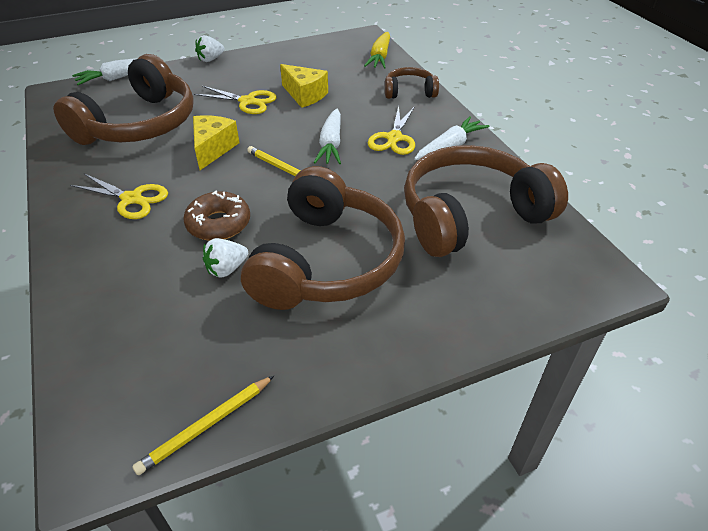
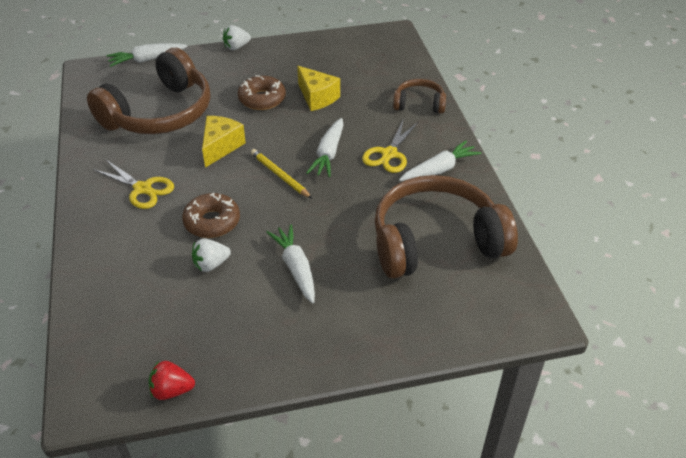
camera: 10 degrees right, 0 degrees up
(206, 425) = (172, 390): yellow pencil -> red strawberry
(248, 101) = (262, 99): yellow scissors -> brown donut
(326, 261) = (296, 268): brown headphones -> white carrot
(380, 57) = (401, 60): yellow carrot -> none

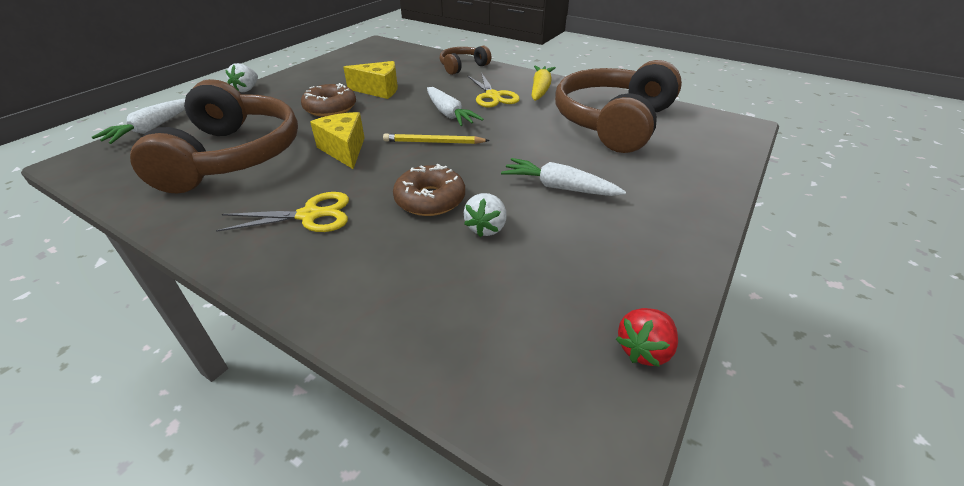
camera: 45 degrees left, 5 degrees down
(439, 170) = (540, 89): white carrot -> yellow carrot

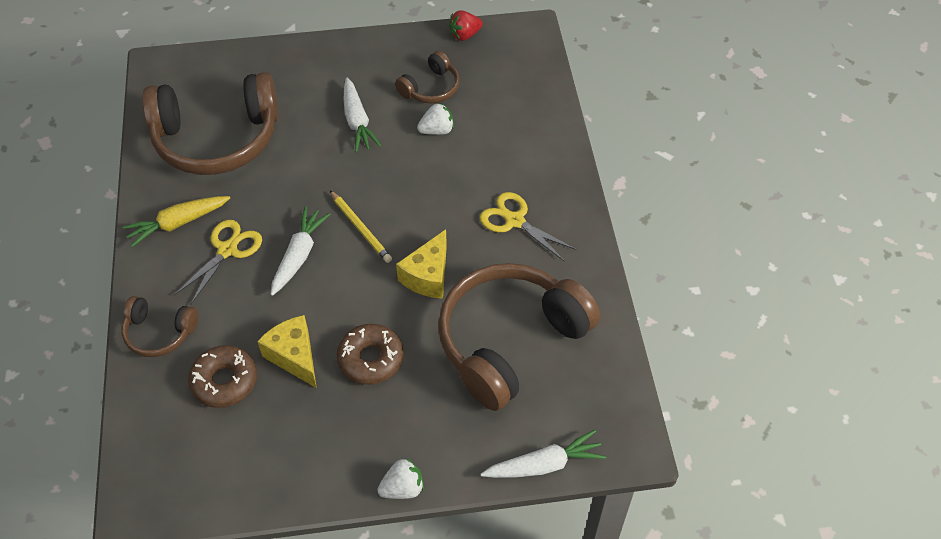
camera: 130 degrees left, 15 degrees up
(430, 199) = (436, 175): brown donut -> brown donut (224, 381)
(559, 257) = (430, 88): none -> brown headphones
(644, 349) = (465, 35): red strawberry -> red strawberry turned 150 degrees clockwise

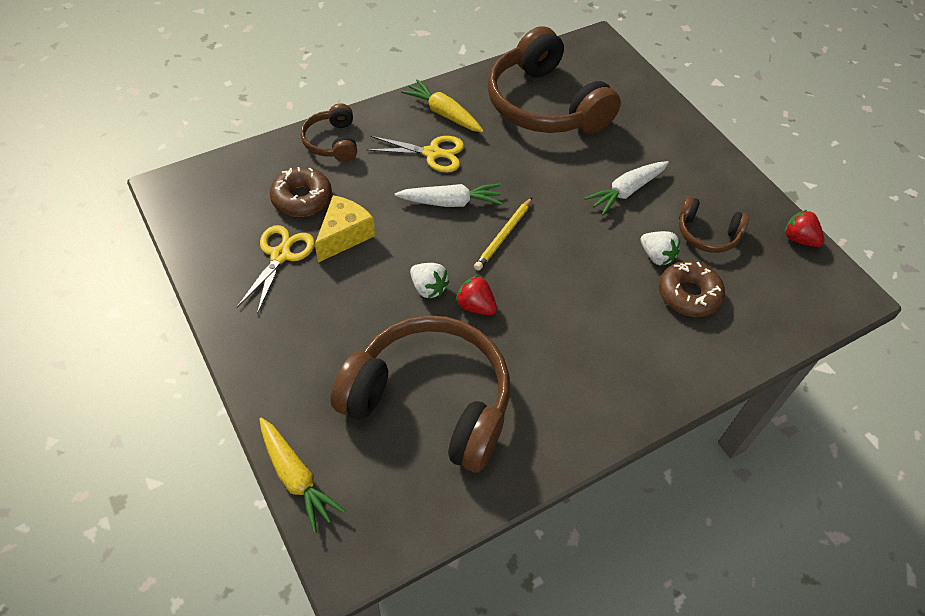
camera: 65 degrees right, 0 degrees up
(371, 359) = (363, 292): brown donut -> brown donut (688, 295)
(403, 488) = (236, 362): white strawberry -> white strawberry (428, 288)
(428, 276) = (475, 306): yellow cheese -> red strawberry
(514, 221) = (582, 359): yellow scissors -> yellow scissors (281, 255)
(544, 464) = (296, 477): white carrot -> yellow carrot

